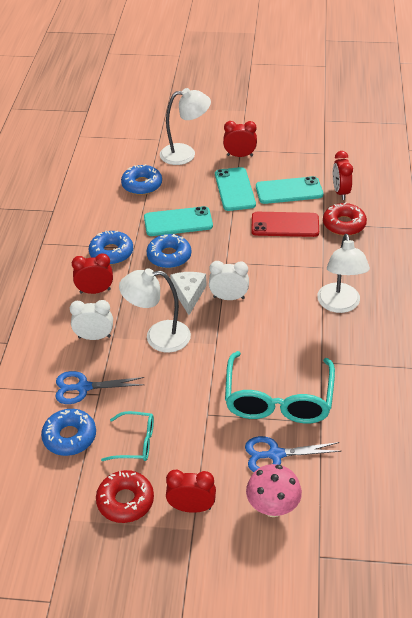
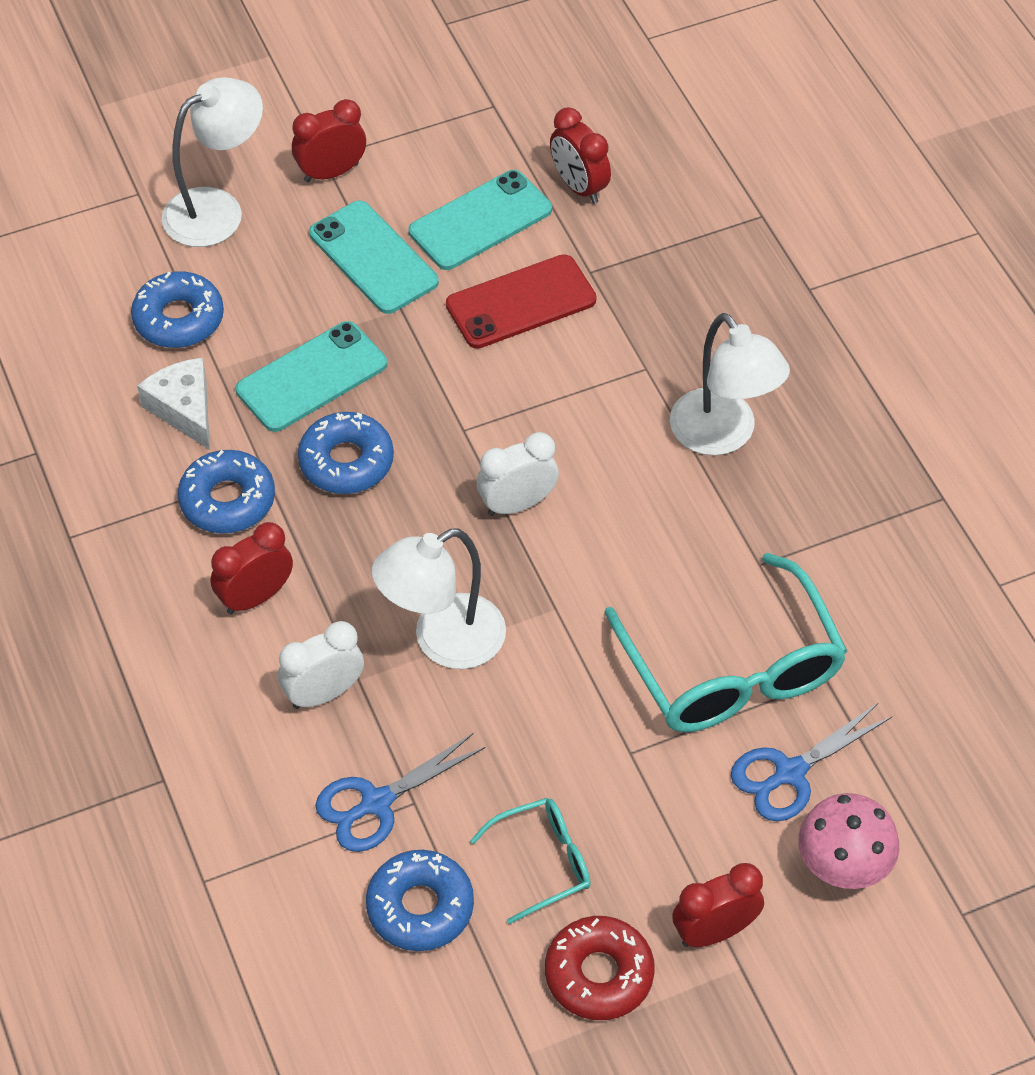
camera: 30 degrees left, 10 degrees up
(188, 294) = (439, 529): white cheese -> white cheese (184, 409)
(344, 224) = (628, 258): red donut -> none

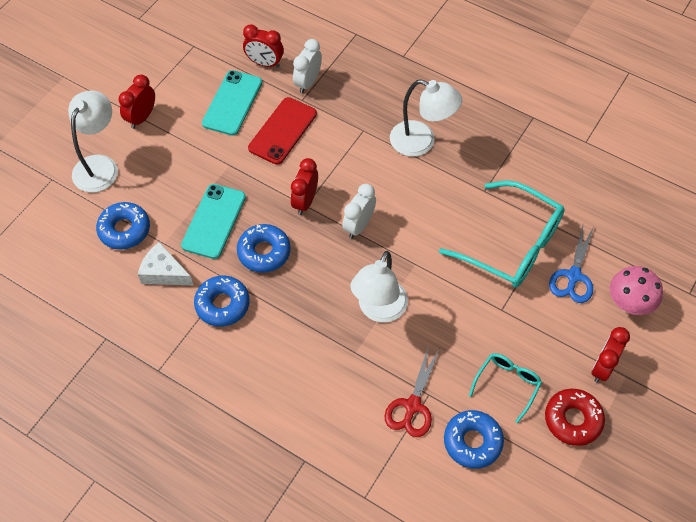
camera: 35 degrees left, 5 degrees up
(255, 597) = (275, 343): red clock -> red clock (305, 201)
(324, 693) = (345, 369): white clock -> white clock (308, 82)
(373, 258) = (196, 147): turquoise phone -> none
(376, 803) = (412, 406): blue scissors -> red scissors

